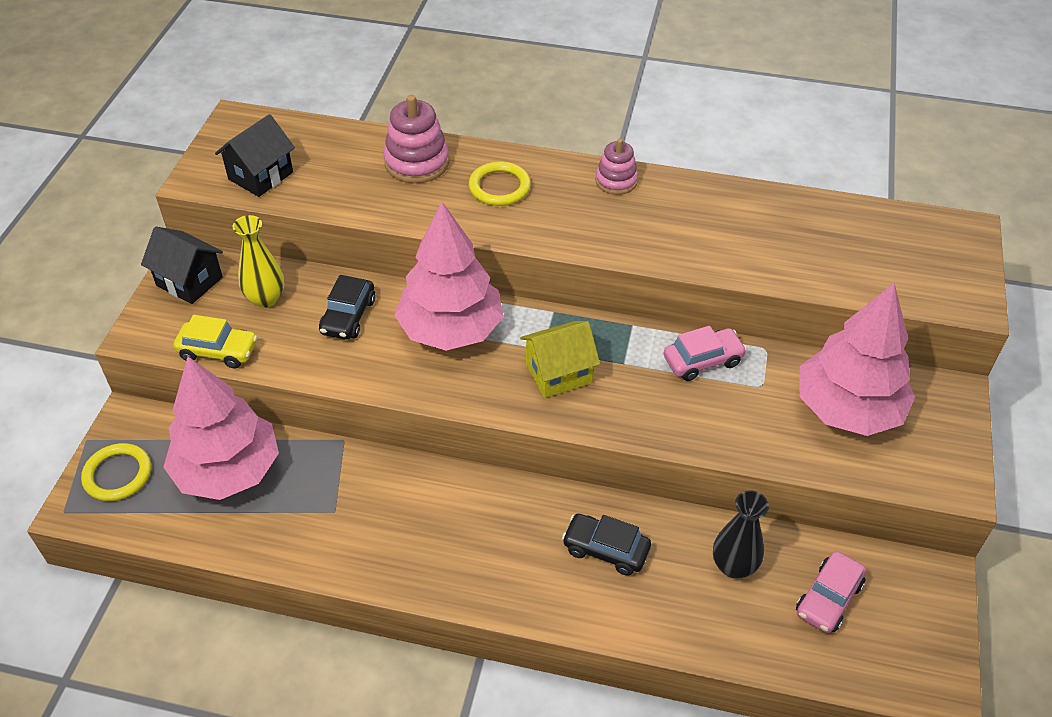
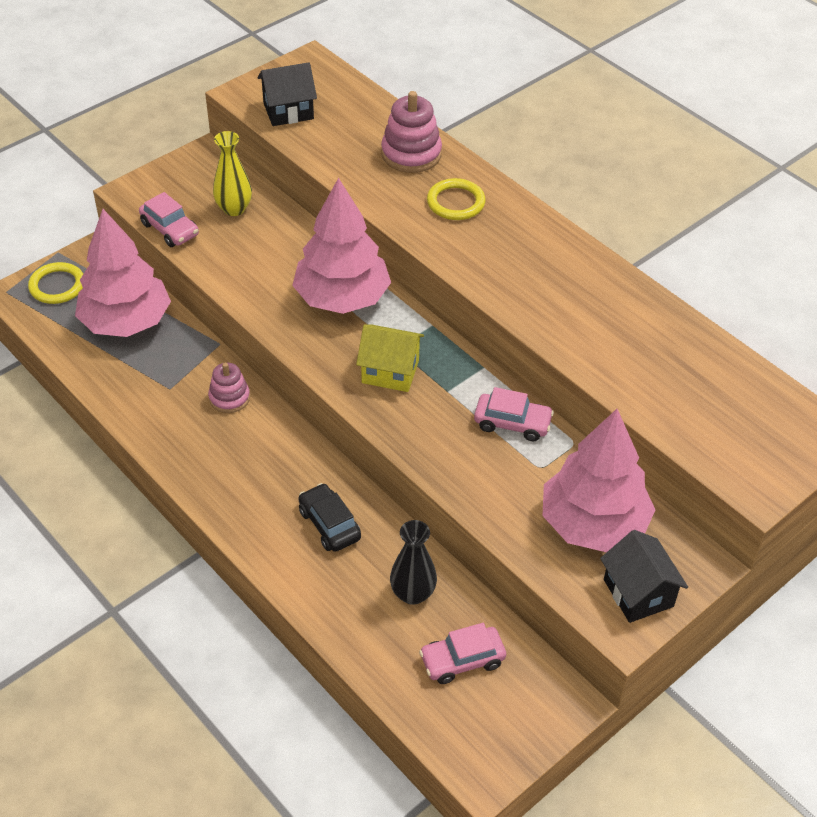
camera: 35 degrees right, 0 degrees up
(189, 281) = (195, 170): black house -> black house (638, 593)
(218, 351) = (170, 229): yellow car -> pink car
(348, 316) = (278, 250): black car -> none
(616, 181) = (555, 242): pink stacking toy -> pink stacking toy (229, 398)

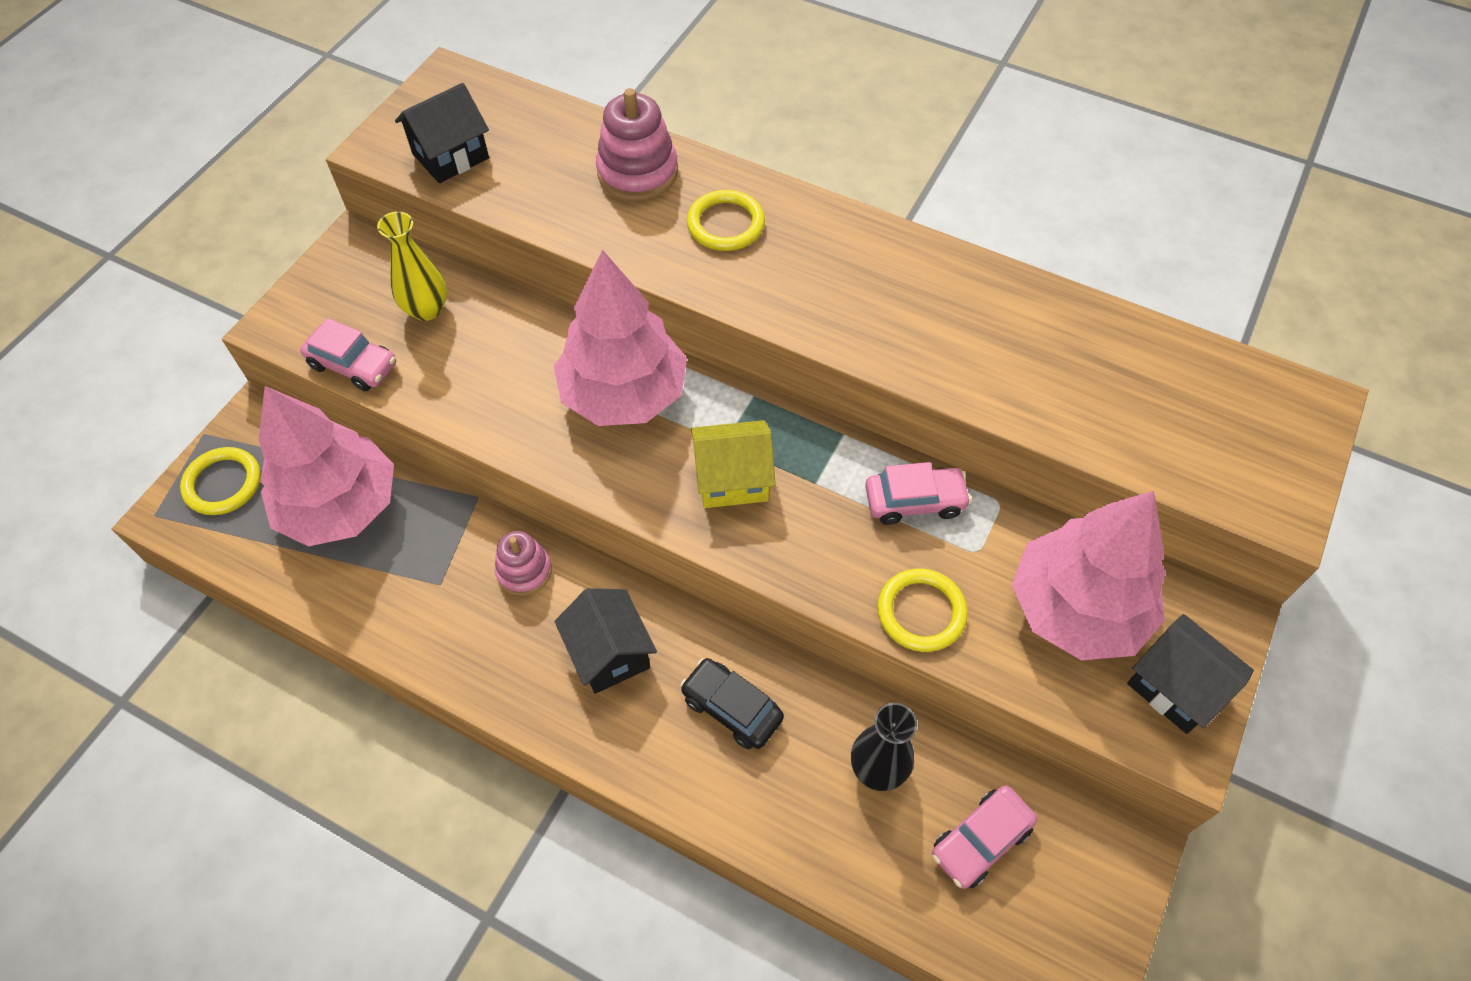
camera: 20 degrees left, 10 degrees up
(263, 465) = (609, 653): none -> black house
(479, 491) = (921, 612): none -> yellow ring

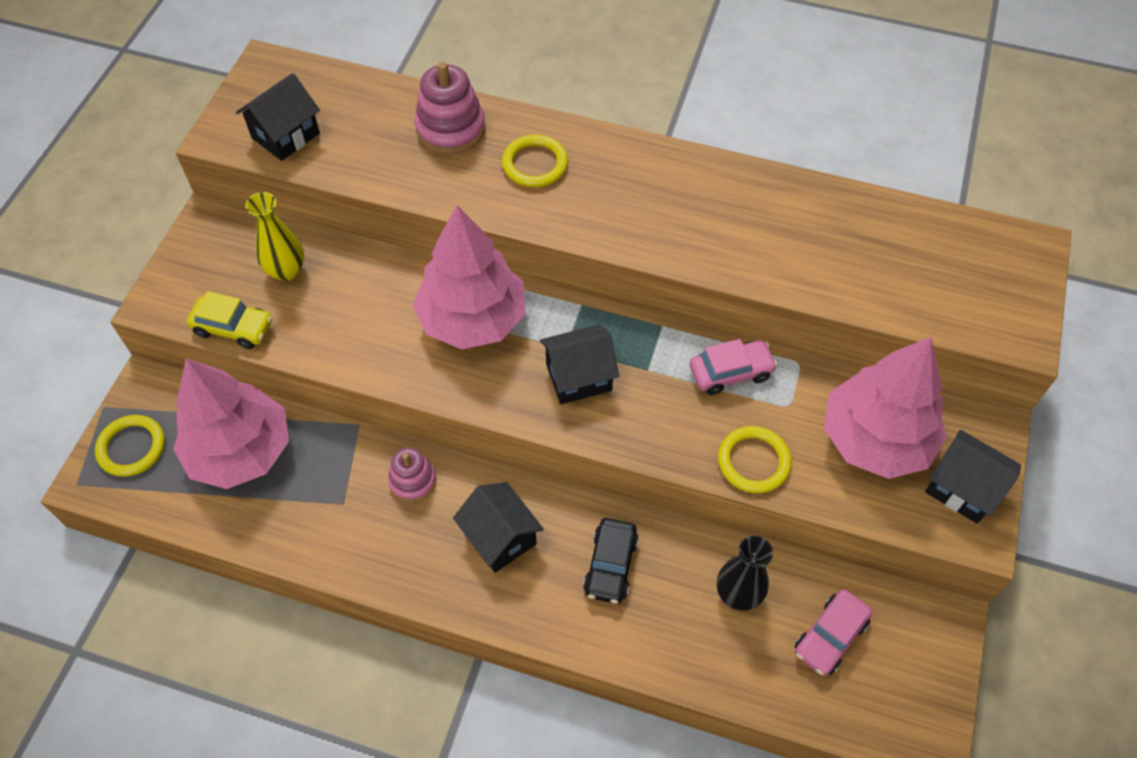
camera: 10 degrees left, 0 degrees up
(353, 365) = (233, 328): pink car -> yellow car
(732, 479) = (578, 377): yellow house -> black house
(732, 708) = (610, 565): black car -> black car turned 105 degrees counterclockwise

